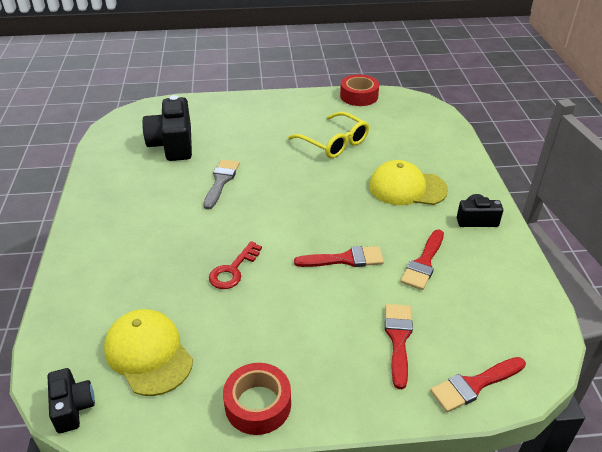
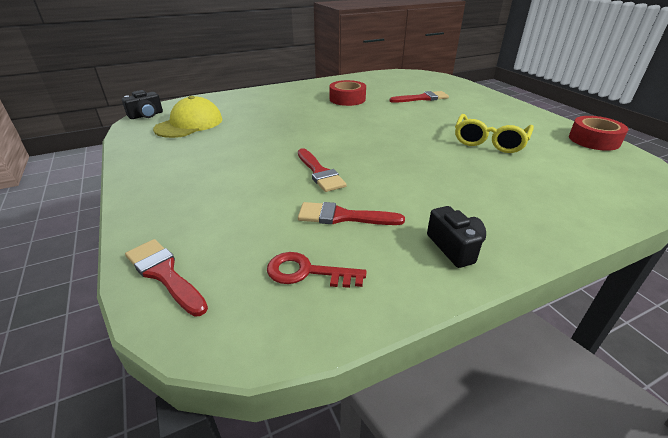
camera: 70 degrees right, 5 degrees down
(172, 144) = (403, 89): black camera -> none
(221, 181) = (377, 110): grey brush -> none
(233, 270) = (279, 132): red key -> red key (307, 272)
(258, 404) = (145, 165): red tape -> red tape (347, 99)
(398, 339) = (223, 215): red brush -> red brush (422, 98)
(407, 188) = (463, 190): yellow cap -> none

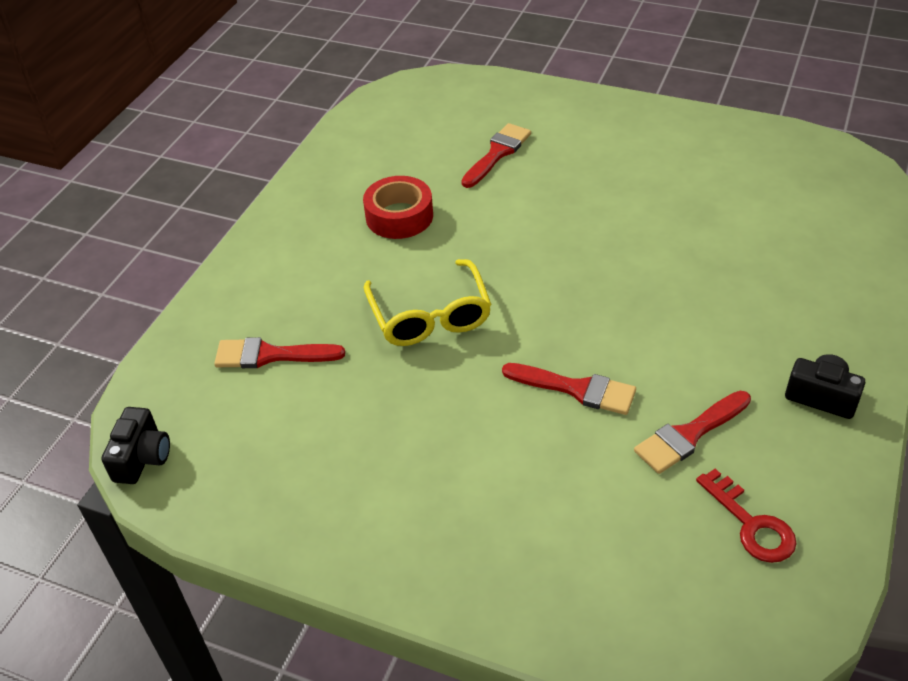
camera: 40 degrees left, 10 degrees up
(164, 274) = (641, 636): red brush -> red brush (271, 355)
(189, 124) = (255, 426): yellow cap -> none
(307, 272) = (751, 524): red key -> red key turned 90 degrees counterclockwise
(489, 141) = (677, 204): yellow glasses -> yellow glasses (430, 316)
(594, 140) = (768, 135): red tape -> none

